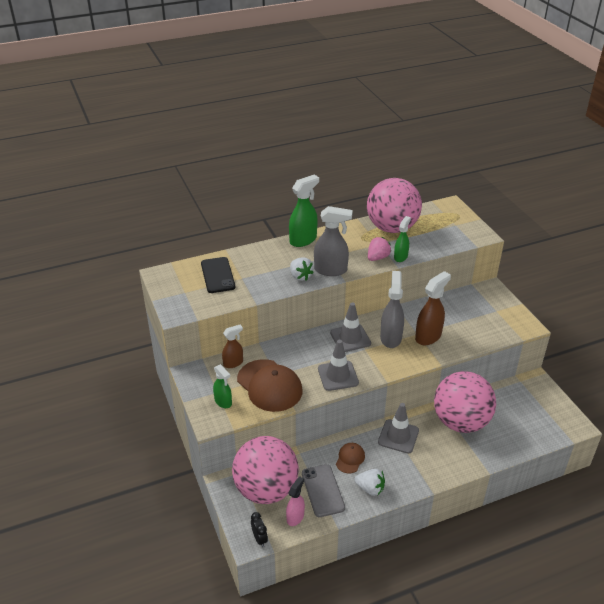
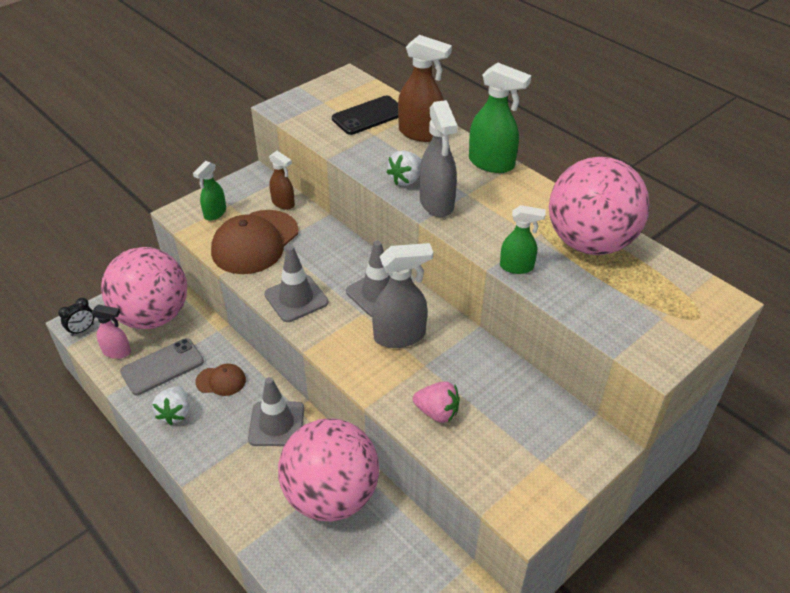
camera: 70 degrees right, 5 degrees up
(377, 257) = (498, 243): pink strawberry -> pink strawberry (437, 412)
(428, 336) = (424, 379): brown spray bottle -> brown spray bottle (421, 133)

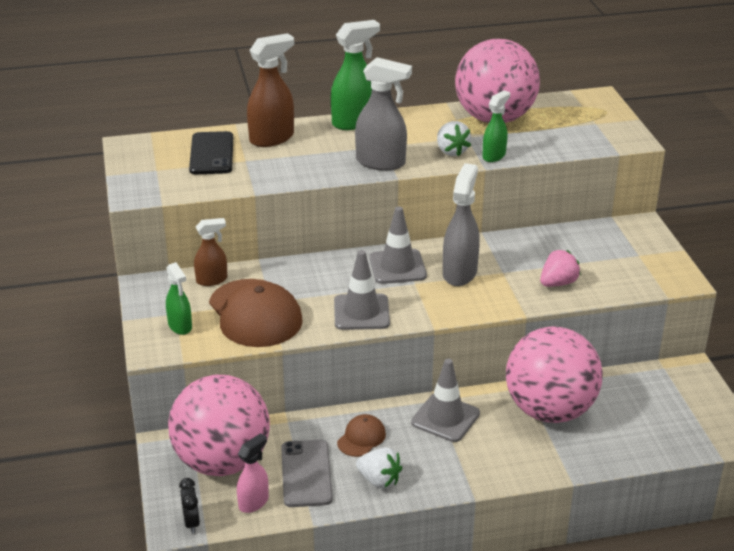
camera: 60 degrees left, 10 degrees down
(406, 180) = (332, 166): white strawberry -> white strawberry (451, 151)

